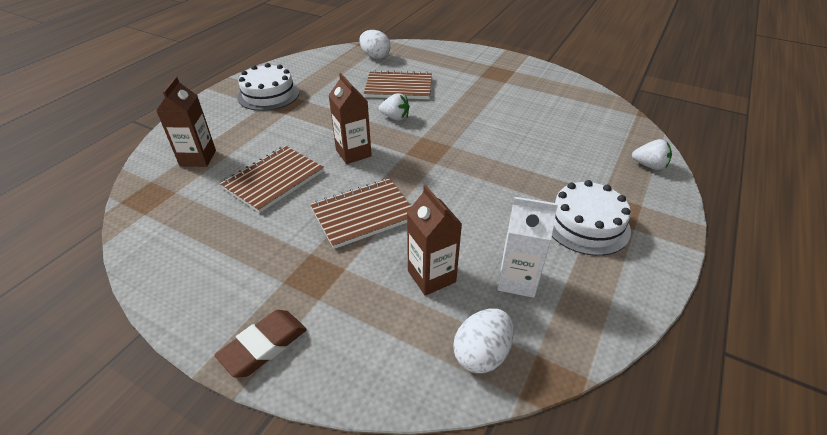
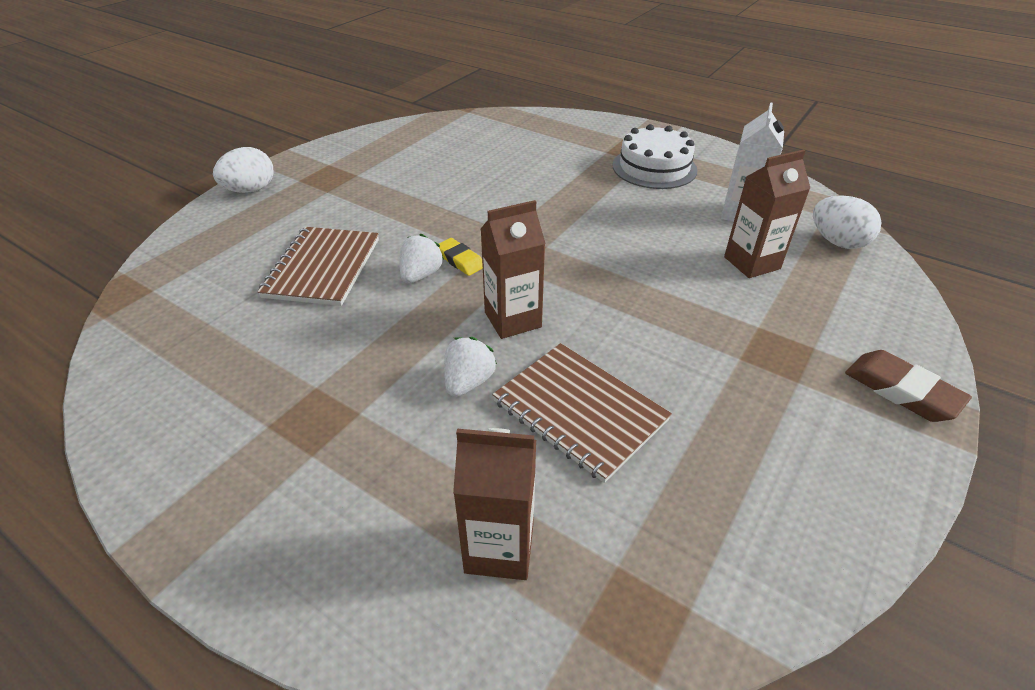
camera: 85 degrees left, 0 degrees up
(268, 94) = (262, 450): white cake -> none
(363, 214) = (656, 310): brown notebook -> none
(375, 56) = (183, 291): white egg -> white egg (250, 190)
(413, 129) = (460, 260): none -> yellow eraser
(649, 165) = (562, 123): white strawberry -> white strawberry (468, 382)

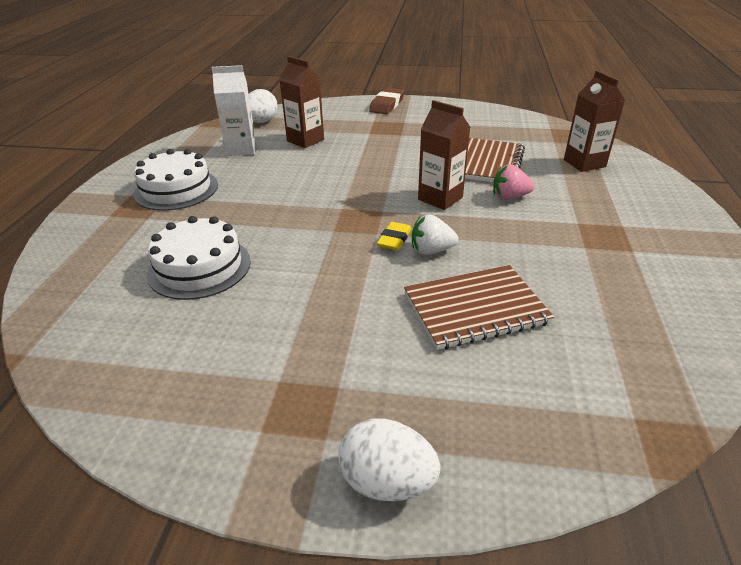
camera: 115 degrees left, 5 degrees down
(468, 382) = (509, 197): white strawberry -> pink strawberry
(507, 164) = (199, 267): none -> white cake

